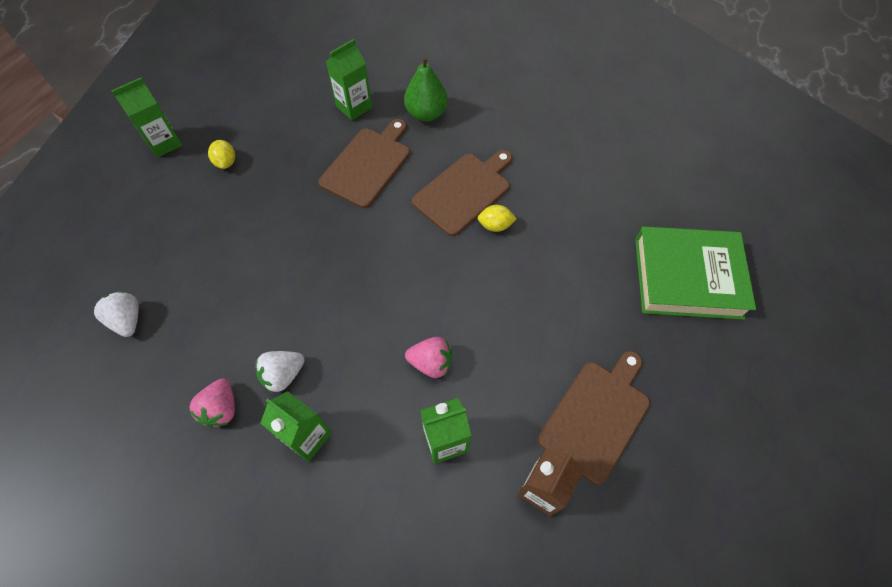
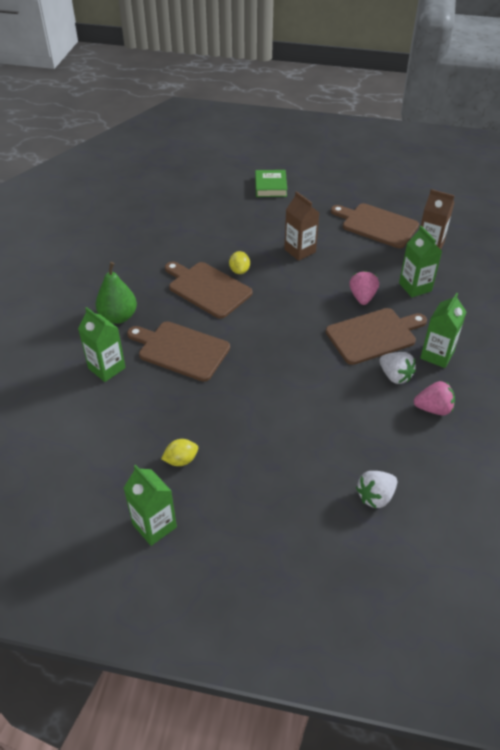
camera: 95 degrees left, 15 degrees down
(357, 363) = (374, 335): none -> brown cutting board
(534, 298) = (300, 251): none -> brown carton
(687, 277) = (270, 187): green book -> green book, size x0.54

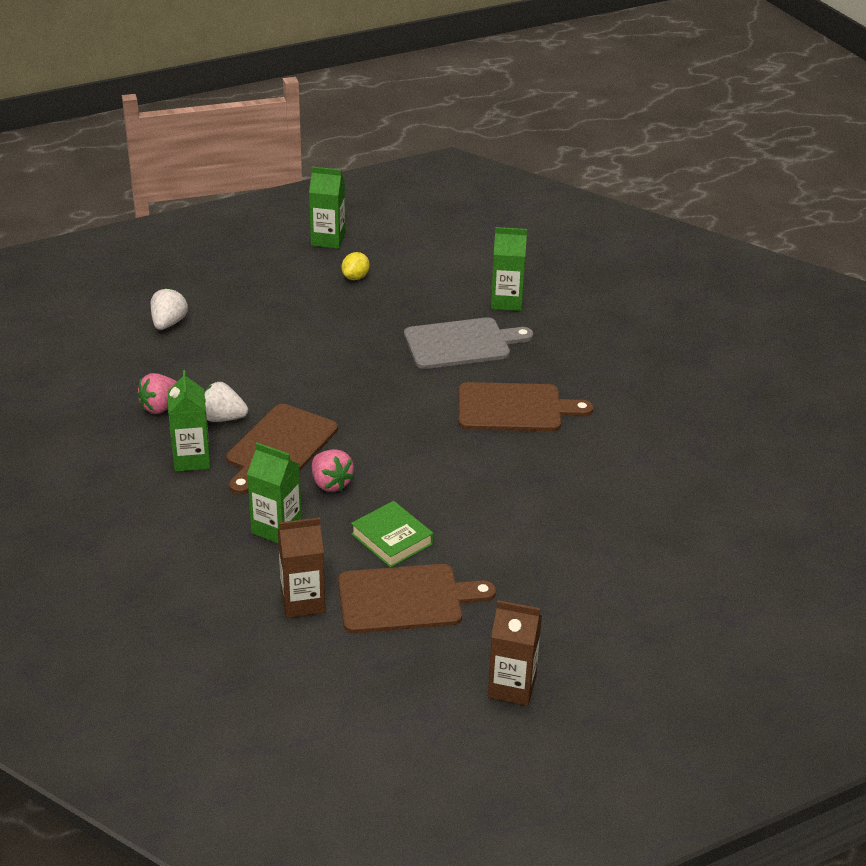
camera: 140 degrees right, 10 degrees down
(118, 317) = (562, 341): green pear -> none
(181, 350) = (461, 344): brown cutting board -> grey cutting board
(239, 270) = (506, 444): yellow lemon -> none
(270, 187) = (623, 585): green book -> green book (392, 539)
(300, 251) = (467, 505): brown carton -> brown carton (512, 687)

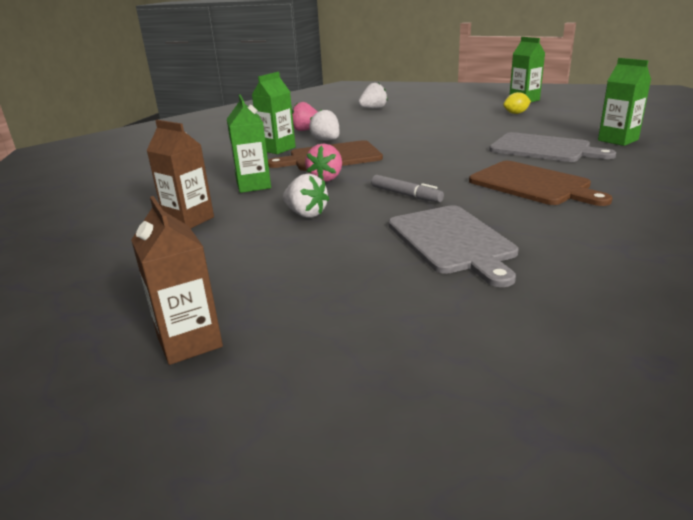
camera: 50 degrees right, 10 degrees down
(392, 539) = (306, 214): green book -> white strawberry
(406, 599) = (245, 246): brown cutting board -> none
(436, 472) = (406, 195): none -> grey marker
(541, 509) = (452, 241): none -> grey cutting board

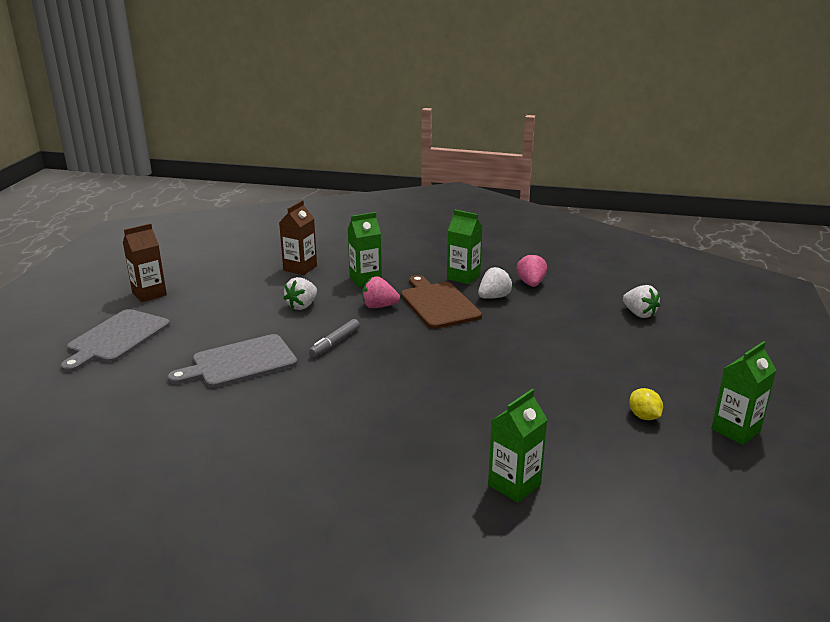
camera: 80 degrees right, 0 degrees up
(532, 184) = (353, 406): brown cutting board -> none
(543, 149) = (472, 423): grey cutting board -> grey cutting board (116, 338)

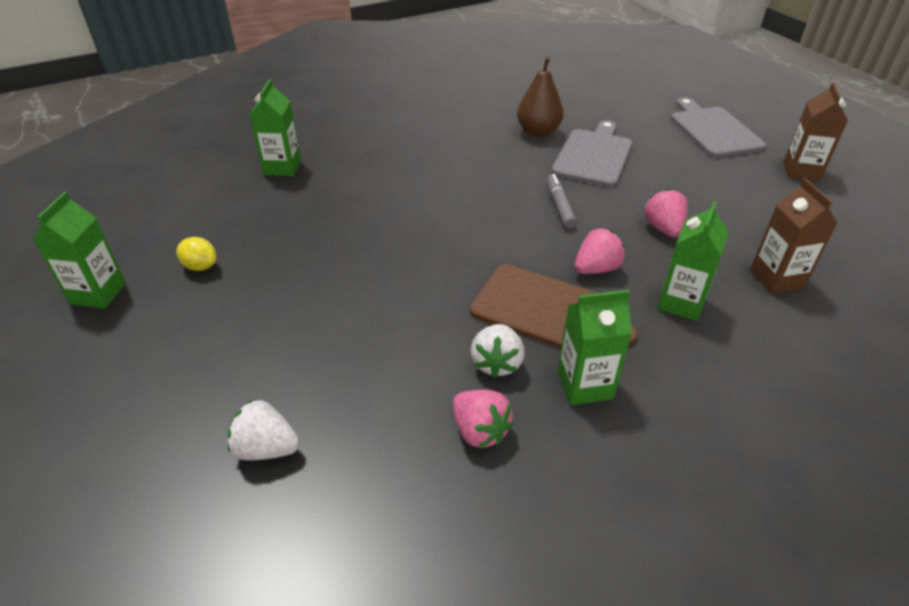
camera: 140 degrees right, 15 degrees up
(234, 403) = (538, 132): none -> brown pear
(302, 306) = (663, 228): white strawberry -> pink strawberry

